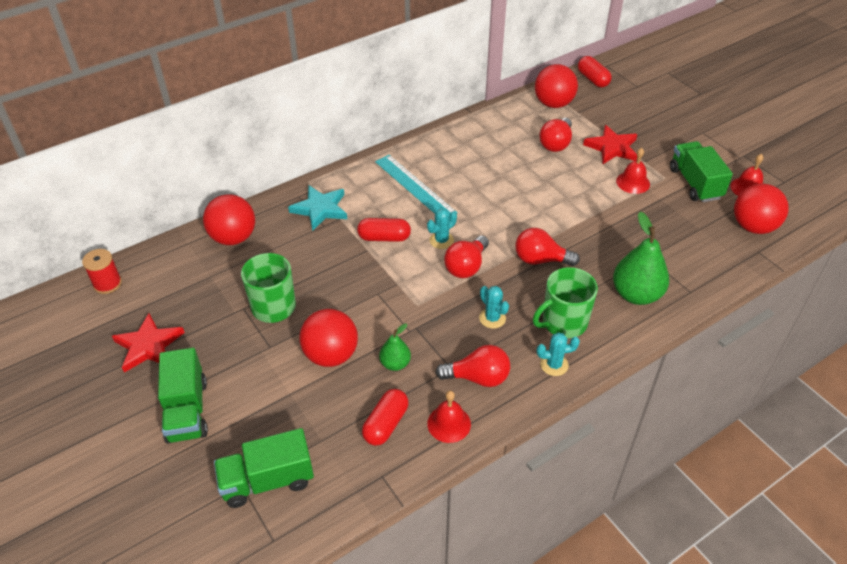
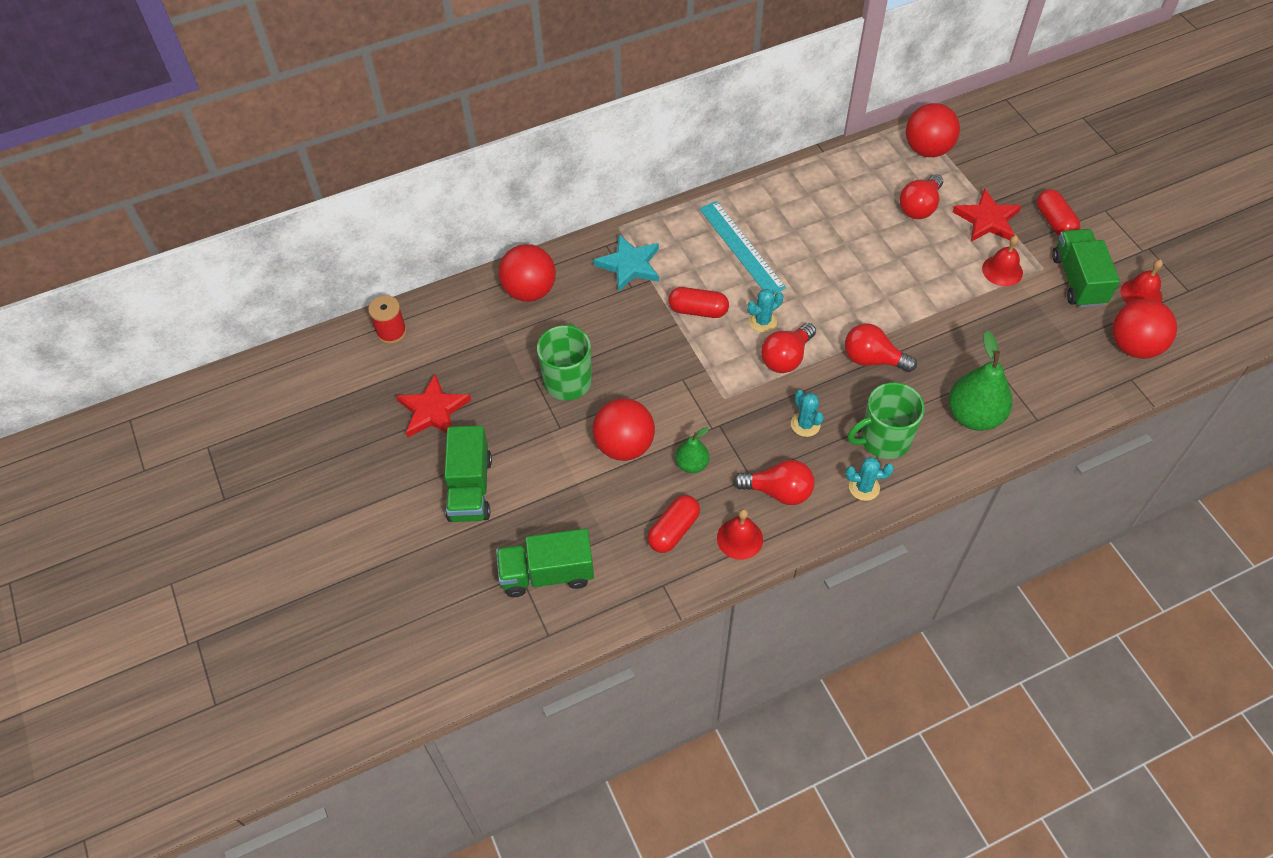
camera: 10 degrees right, 10 degrees up
(593, 79) = (984, 118): red capsule -> red capsule (1054, 222)

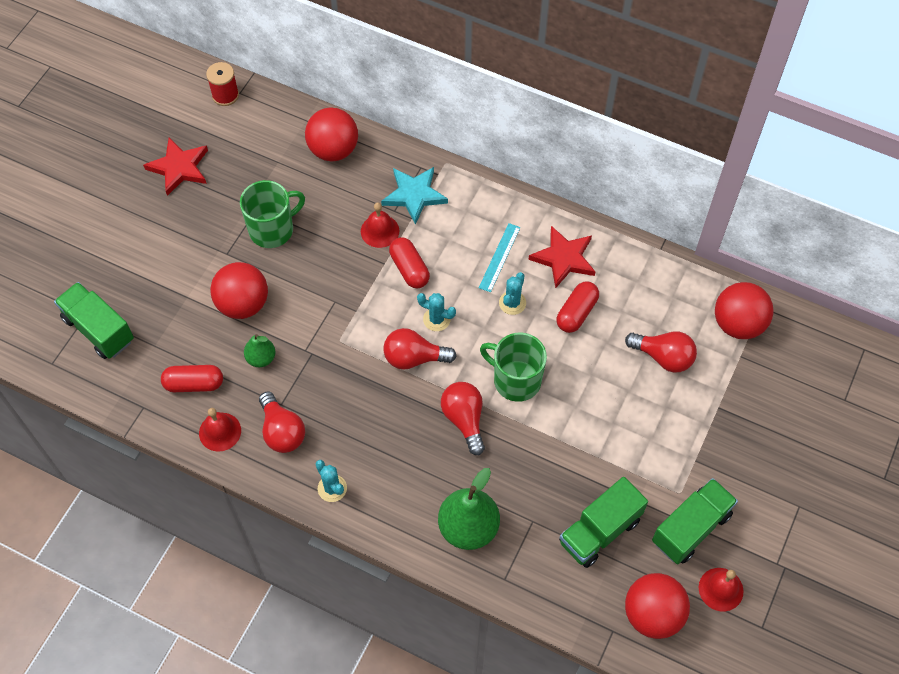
camera: 50 degrees right, 5 degrees up
(470, 488) = (132, 235): green truck -> green truck (599, 531)
(741, 247) = (499, 257): turquoise ruler -> turquoise ruler, size x0.62
(805, 424) = (360, 411): turquoise cactus -> turquoise cactus (512, 303)
(884, 439) = (390, 475): green mug -> green mug (515, 380)
(919, 207) = (663, 357): red light bulb -> red light bulb turned 150 degrees counterclockwise
(987, 220) = (697, 417): red star -> red star (564, 258)
(1002, 270) = (648, 462): red bell -> red bell (380, 231)
(1054, 222) = (744, 472): red capsule -> red capsule (576, 313)

